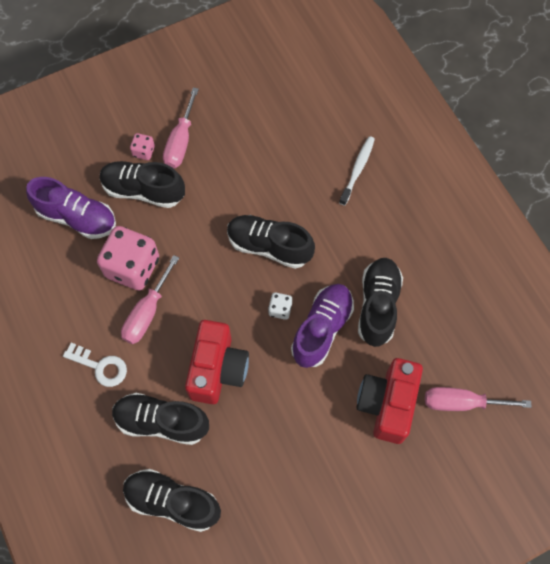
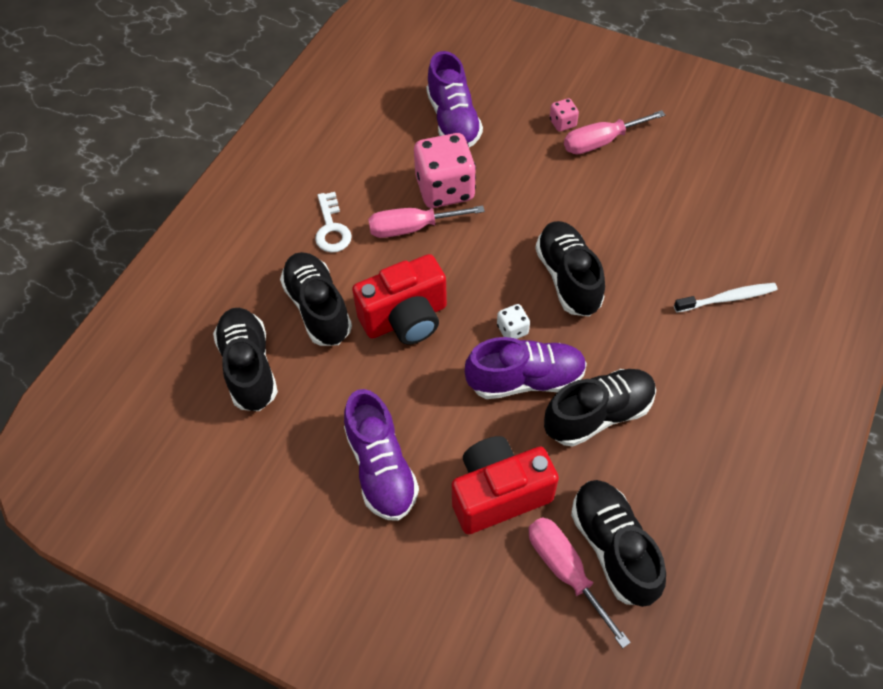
camera: 55 degrees right, 10 degrees down
(143, 190) = (525, 148): black shoe -> black shoe (613, 547)
(317, 464) = (381, 468): none -> purple shoe

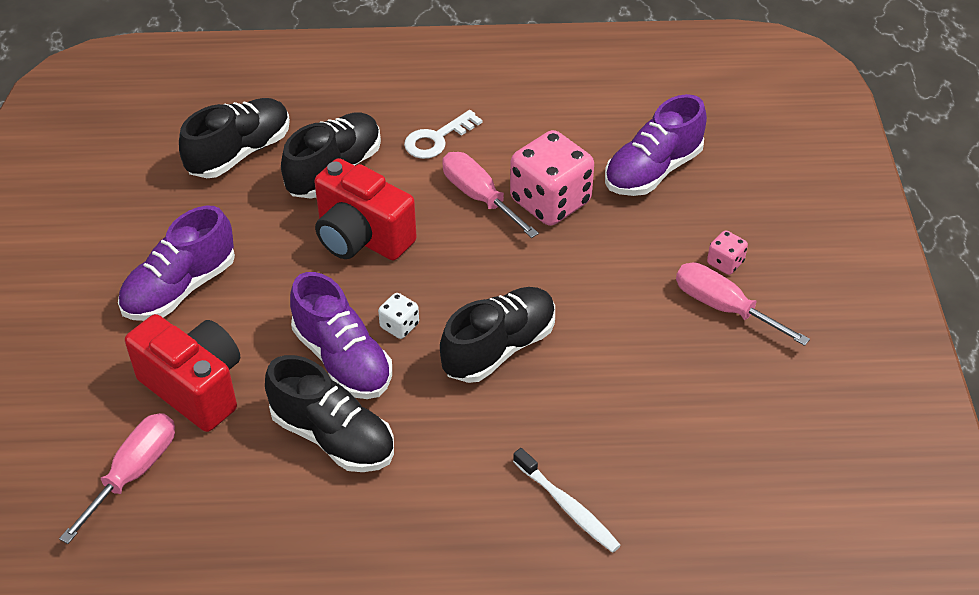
camera: 60 degrees right, 10 degrees down
(613, 547) = (178, 504): black shoe -> none

